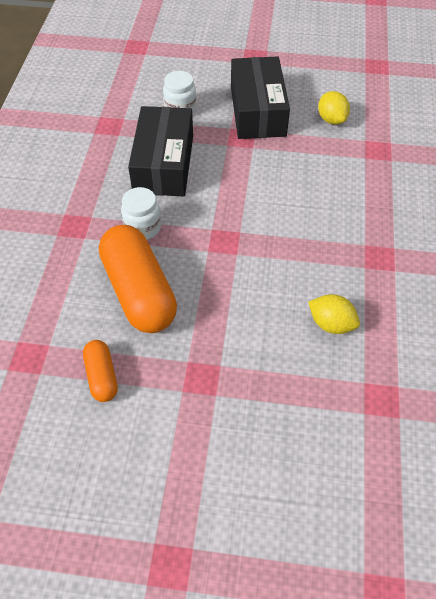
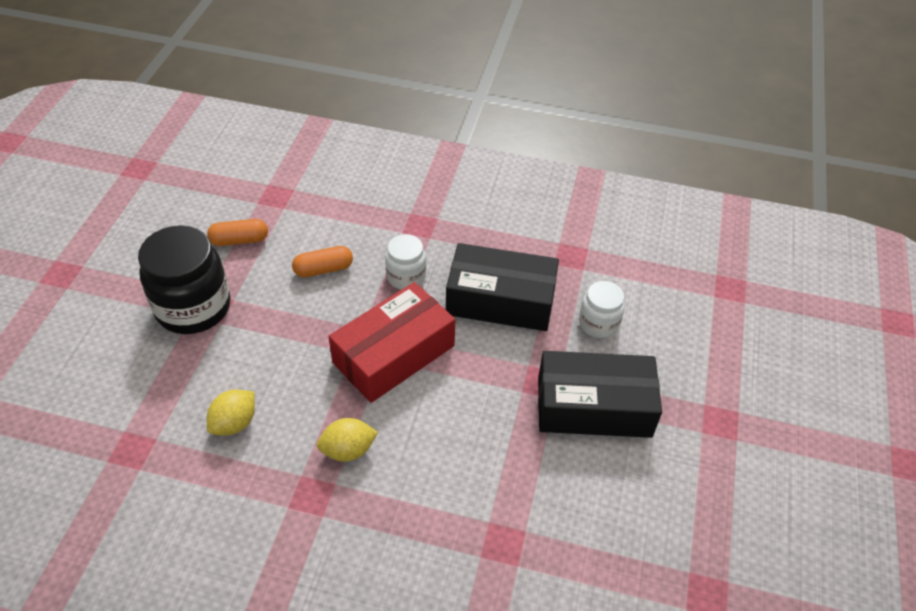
camera: 95 degrees right, 5 degrees down
(139, 291) = (323, 269): orange capsule -> orange capsule, size x0.49
(204, 395) = (193, 308): none -> black jar
(233, 225) = (394, 354): none -> red box
(331, 119) = (572, 495): yellow lemon -> yellow lemon (348, 450)

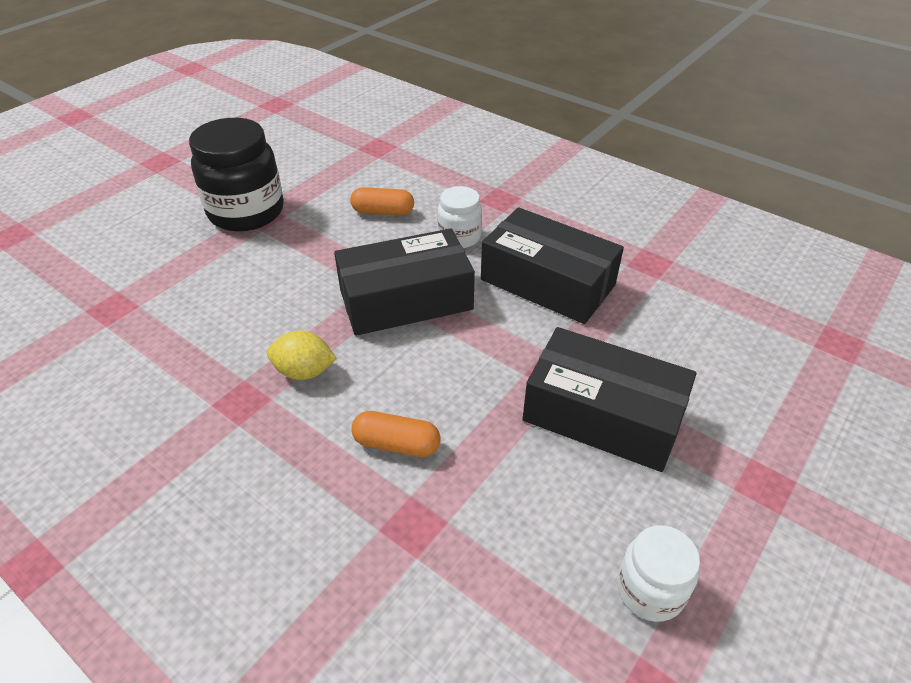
camera: 25 degrees right, 5 degrees down
(234, 423) = (215, 314): yellow lemon -> none
(239, 240) = (322, 172): orange capsule -> orange capsule (397, 444)
(394, 354) = (406, 299): red box -> black box
(598, 323) = (650, 334): white jar -> white jar (650, 590)

